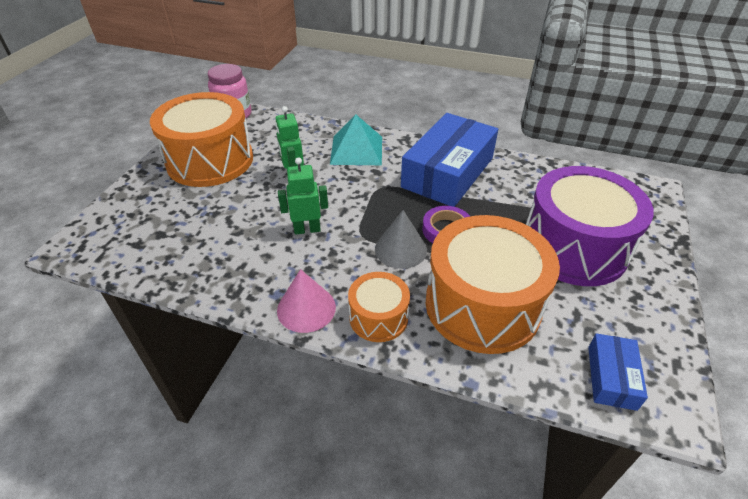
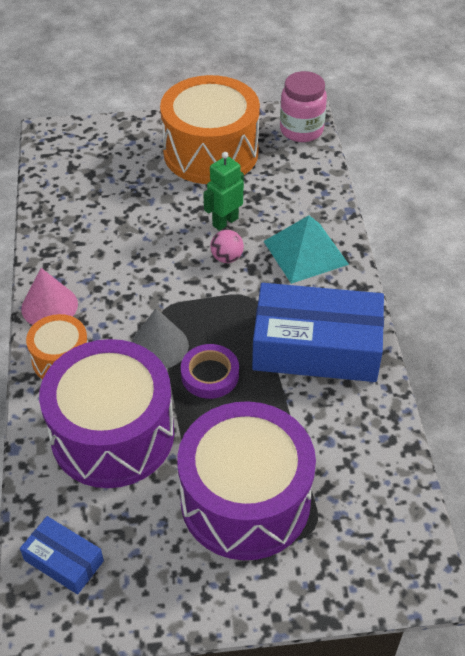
camera: 65 degrees right, 5 degrees up
(307, 229) = (149, 265): green robot -> none
(332, 186) = (227, 258): none -> pink ball
(482, 305) = (112, 434): orange drum -> purple drum
(611, 377) = (64, 560): blue box -> blue box turned 45 degrees clockwise

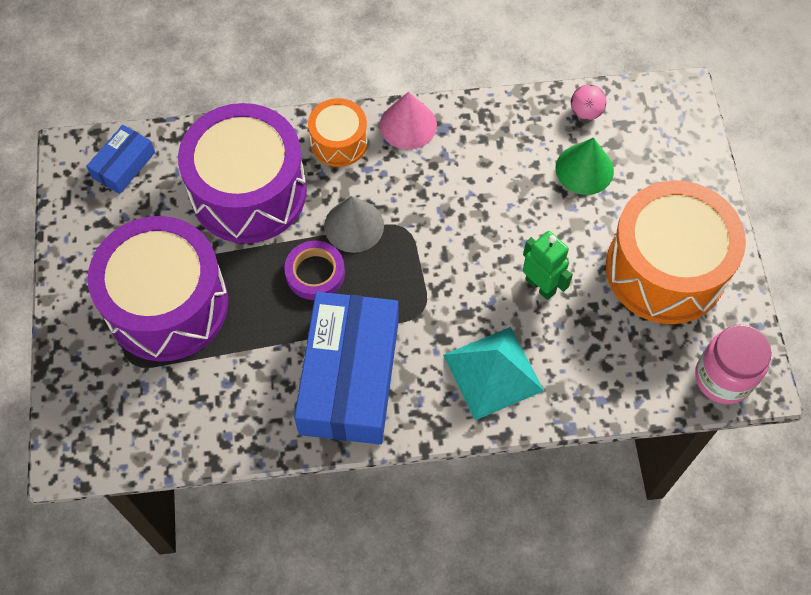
camera: 90 degrees right, 15 degrees up
(114, 191) = (584, 169): none -> green cone
(227, 258) = (481, 288): pink ball -> pink ball (586, 112)

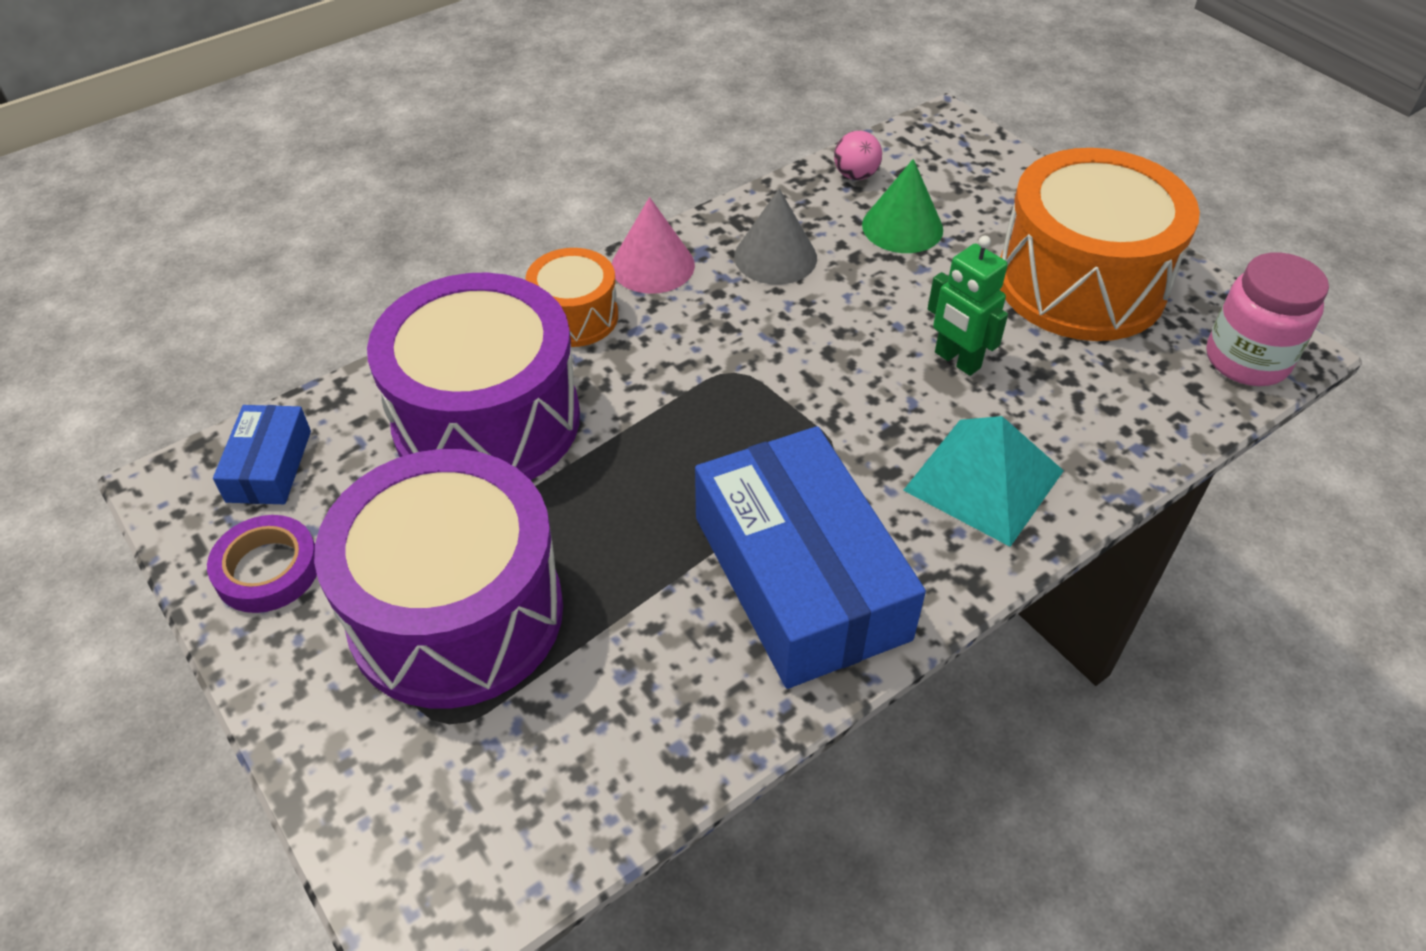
camera: 30 degrees left, 15 degrees down
(315, 273) = (653, 474): purple tape -> purple tape (267, 569)
(354, 226) = (666, 398): grey cone -> grey cone (775, 257)
(540, 286) = (957, 360): green robot -> green robot turned 150 degrees counterclockwise

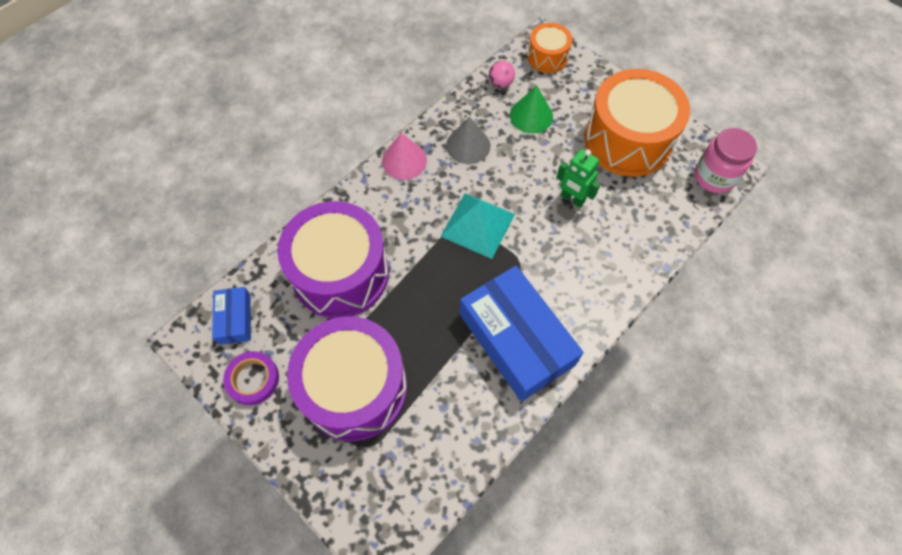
camera: 10 degrees left, 15 degrees up
(575, 317) = (370, 200): orange drum -> orange drum (547, 57)
(984, 480) = (595, 269): turquoise pyramid -> turquoise pyramid (478, 225)

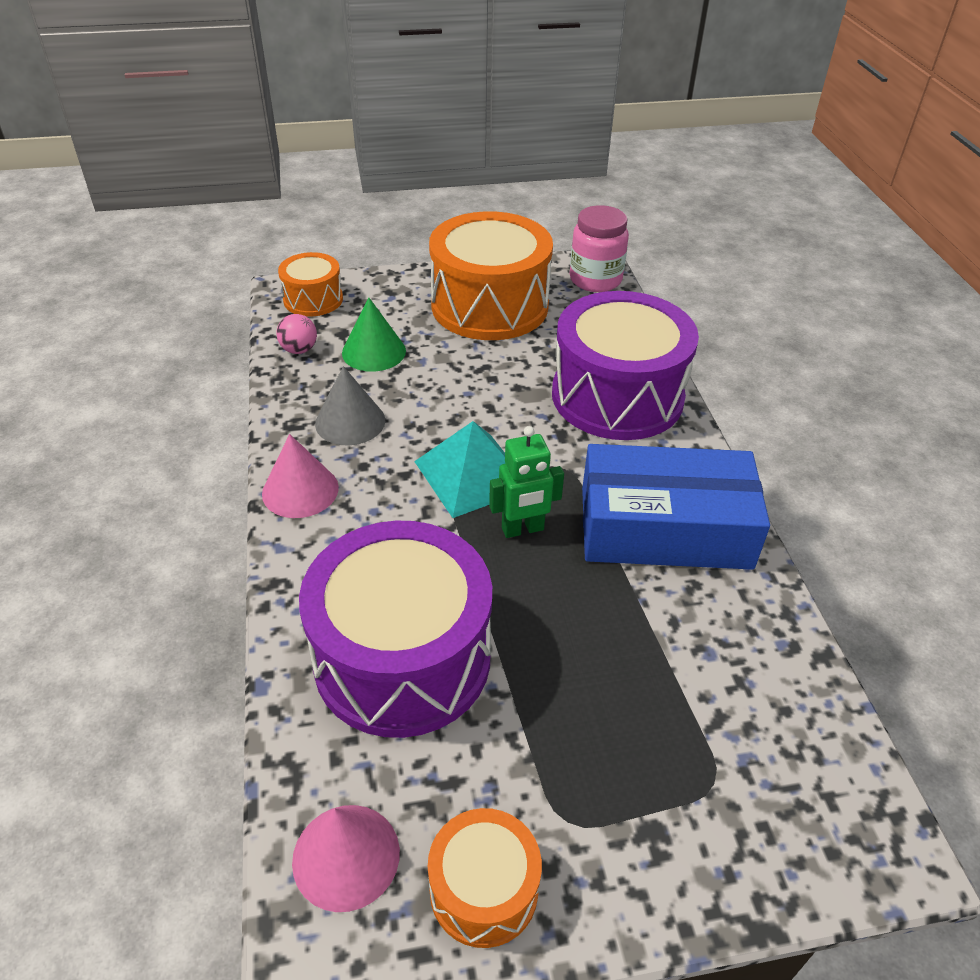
camera: 55 degrees left, 20 degrees down
(235, 319) = (346, 856): blue box -> pink cone
(253, 379) = (484, 889): purple tape -> orange drum
(354, 388) = (606, 744): purple drum -> purple drum (617, 396)
(572, 199) = (519, 381): green robot -> green robot (523, 529)

